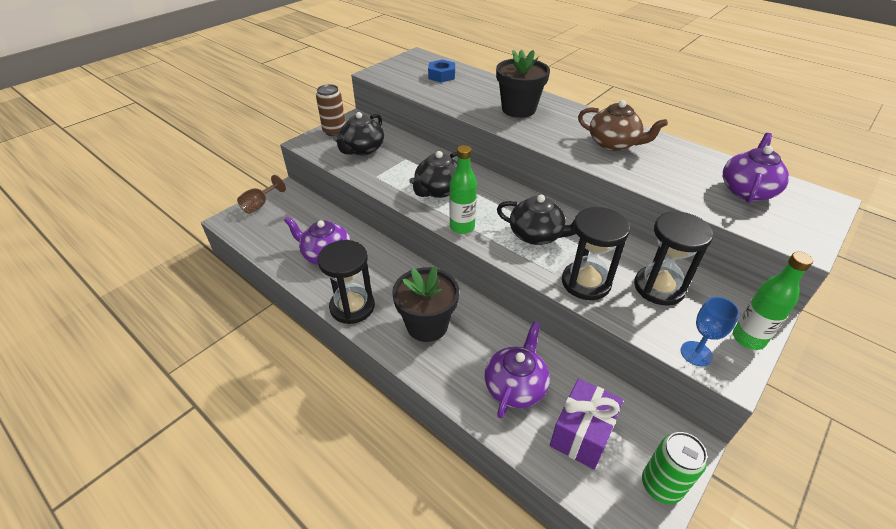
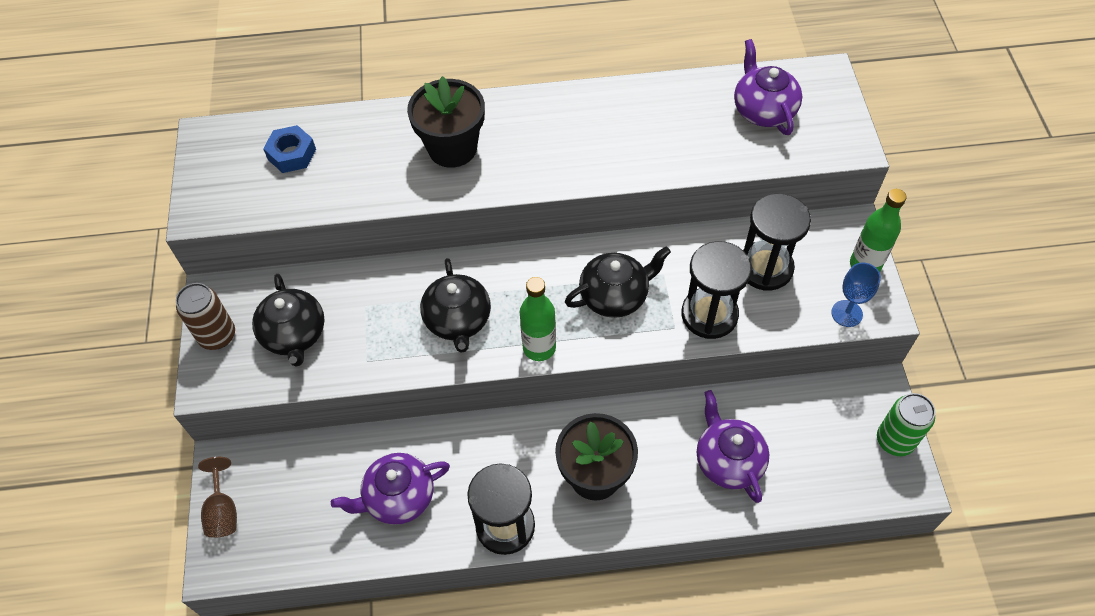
camera: 45 degrees left, 15 degrees up
(581, 434) = (812, 452): purple gift -> none
(613, 143) = (601, 131): brown teapot -> none

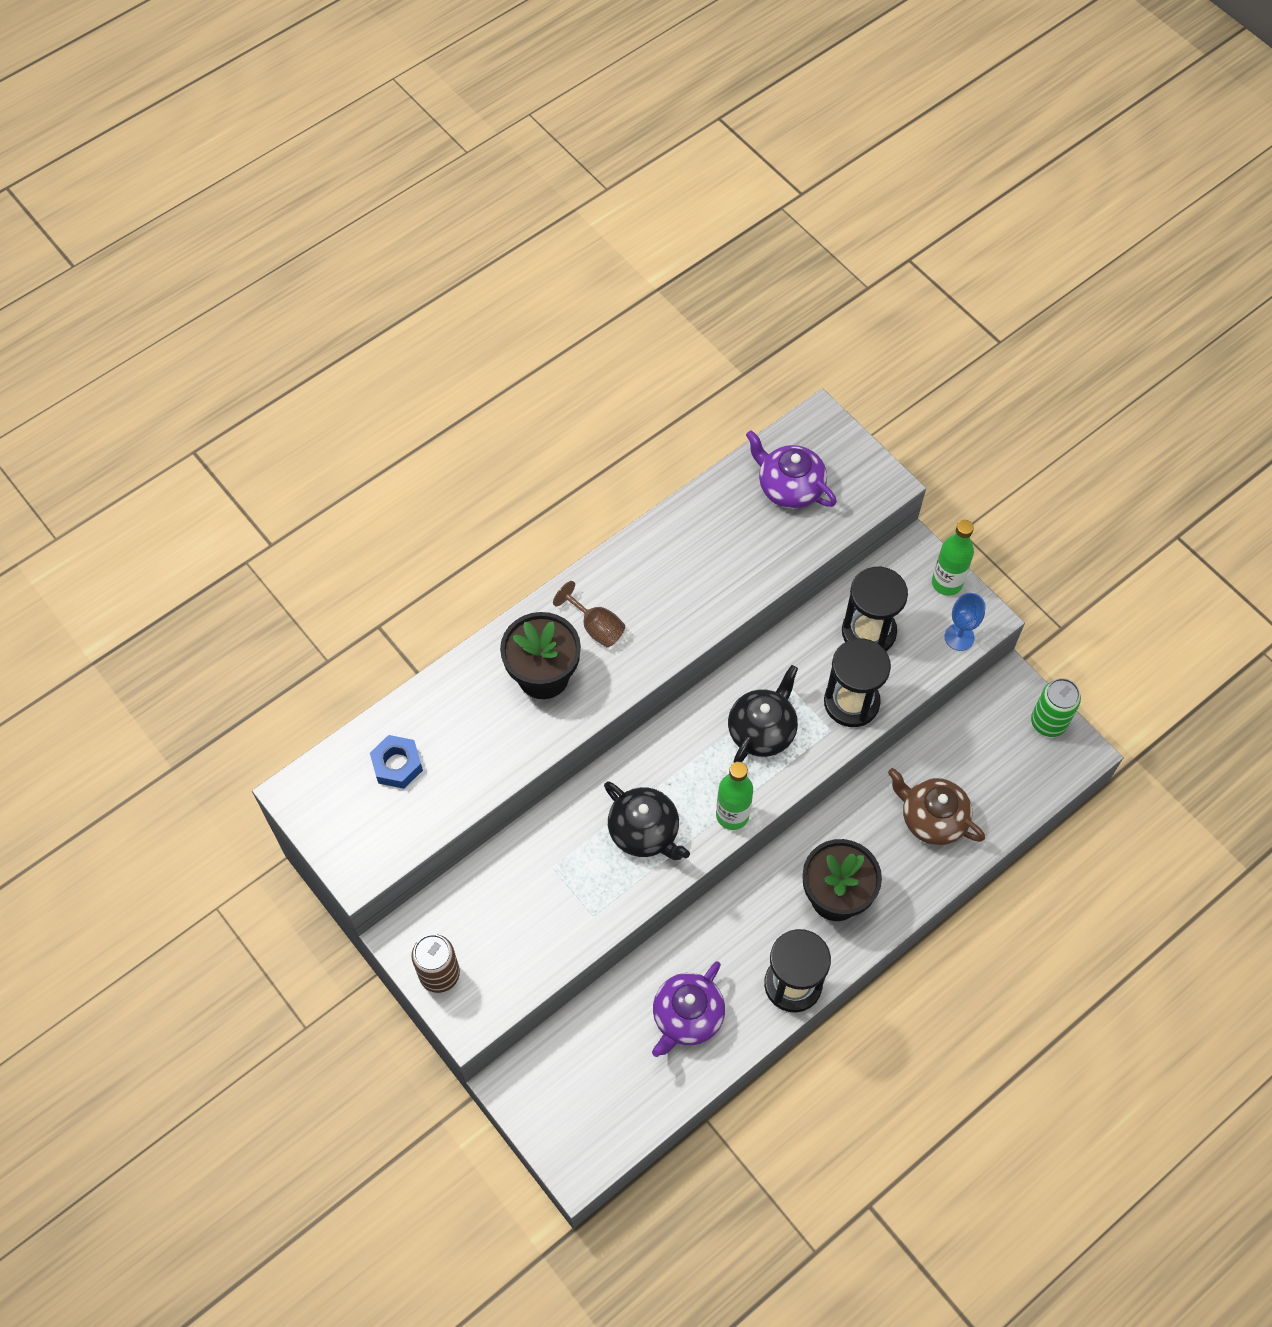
camera: 35 degrees left, 5 degrees up
(223, 511) = (544, 1124): brown goblet -> brown goblet (596, 627)
(294, 335) = (509, 931): black teapot -> none
(728, 460) = (932, 818): purple teapot -> brown teapot

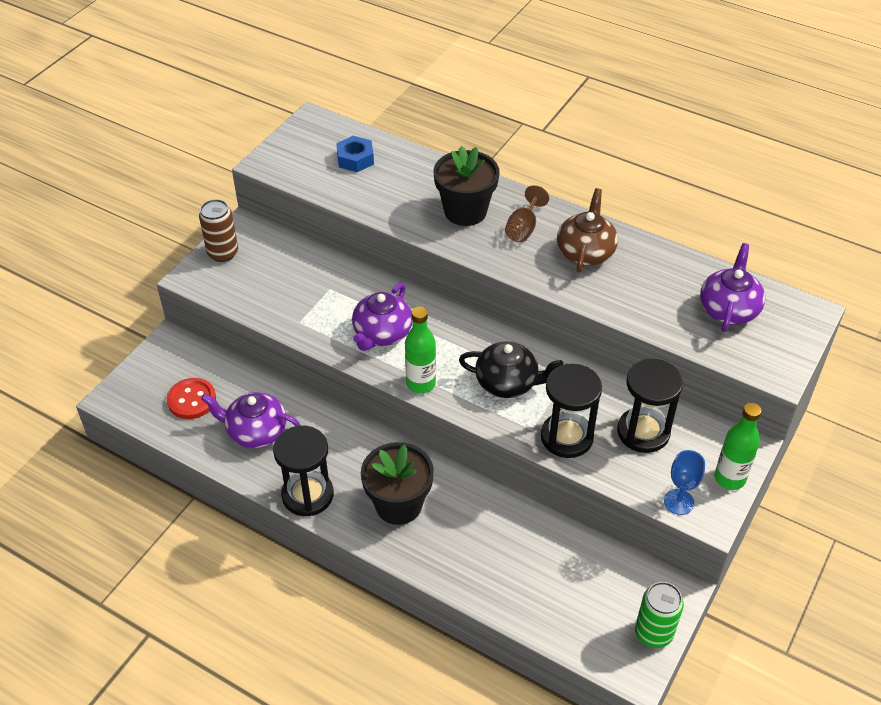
camera: 70 degrees right, 15 degrees down
(613, 1078) = (192, 400): none -> red button
(645, 832) = (382, 333): black teapot -> purple teapot
(932, 818) = (505, 559): brown teapot -> brown teapot (585, 252)

